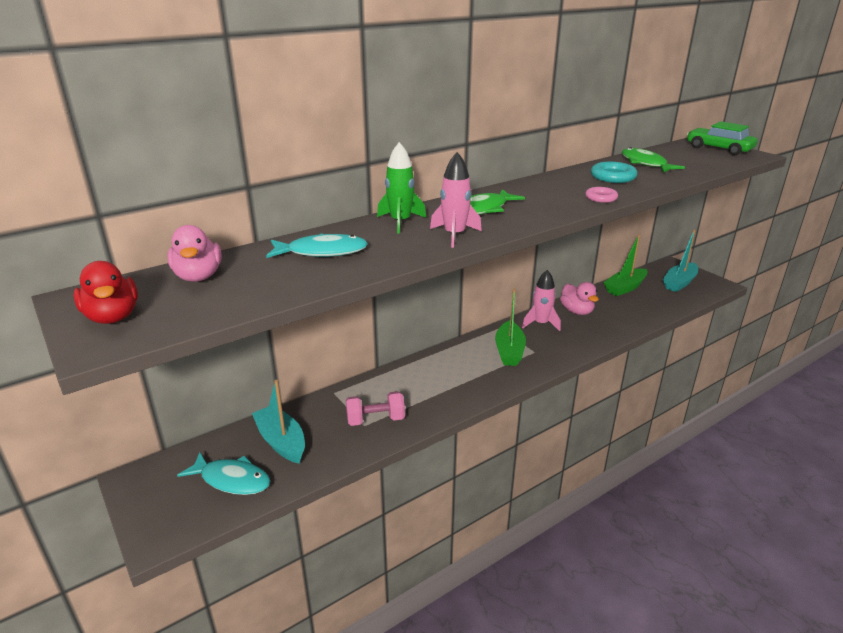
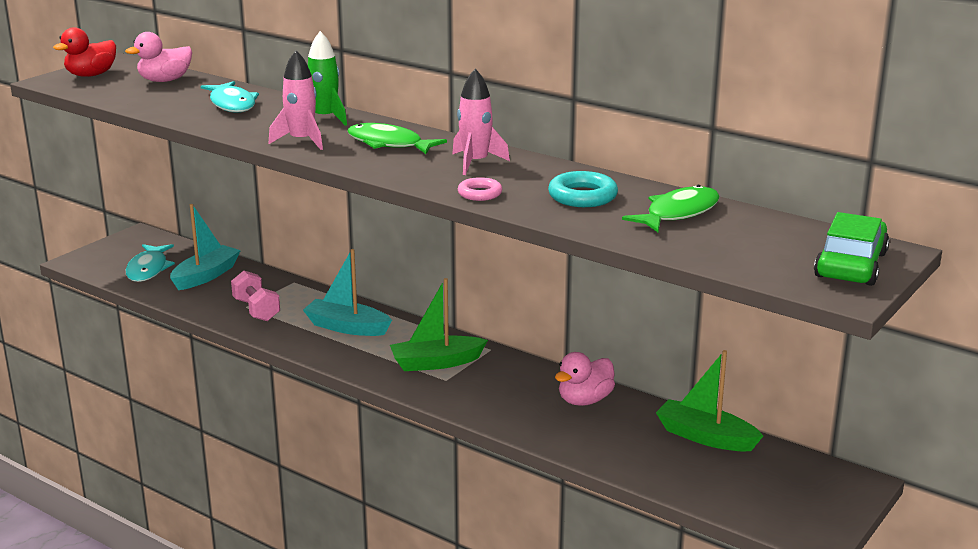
camera: 70 degrees right, 5 degrees down
(541, 323) = (525, 376): pink rocket -> pink rocket (475, 163)
(679, 283) = (778, 491): turquoise boat -> turquoise boat (347, 327)

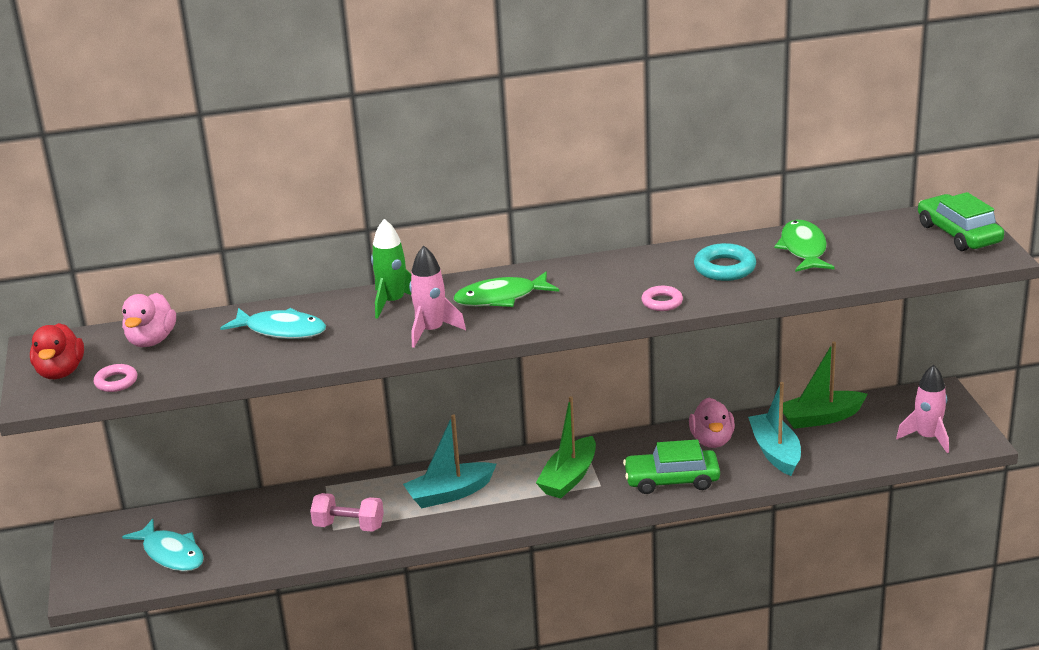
camera: 45 degrees left, 5 degrees up
(98, 90) = (116, 382): none -> pink ring
(206, 276) = (238, 527): turquoise boat -> turquoise boat (775, 452)
(475, 163) = (598, 280): pink rocket -> pink rocket (927, 437)
(499, 406) = (672, 480): none -> green car

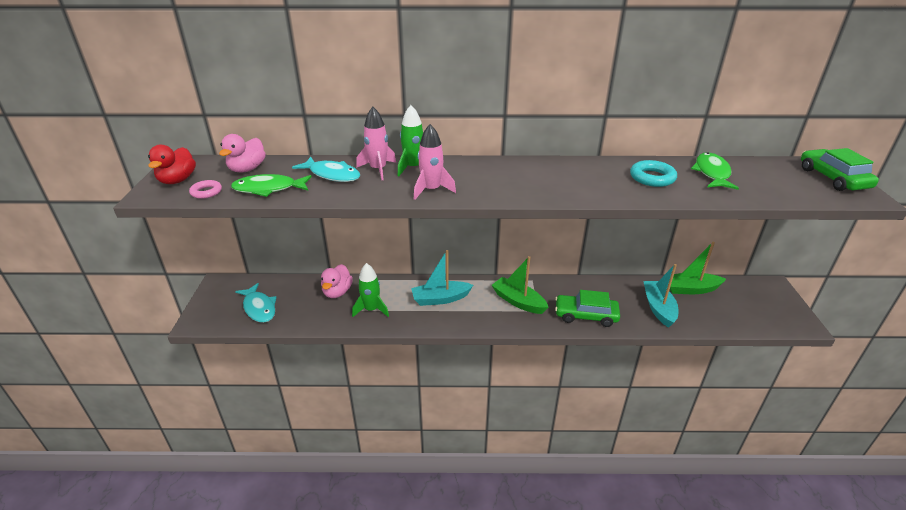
camera: 10 degrees right, 5 degrees up
(349, 526) = (371, 309): pink dumbbell -> green rocket
(501, 298) = (487, 175): green fish -> green fish (268, 189)
(569, 478) = (518, 301): green boat -> green boat turned 90 degrees clockwise
(662, 302) = (603, 194): pink ring -> none
(712, 440) = (616, 292): pink duck -> pink duck (337, 292)
(927, 437) = (766, 316): pink rocket -> pink rocket (378, 169)

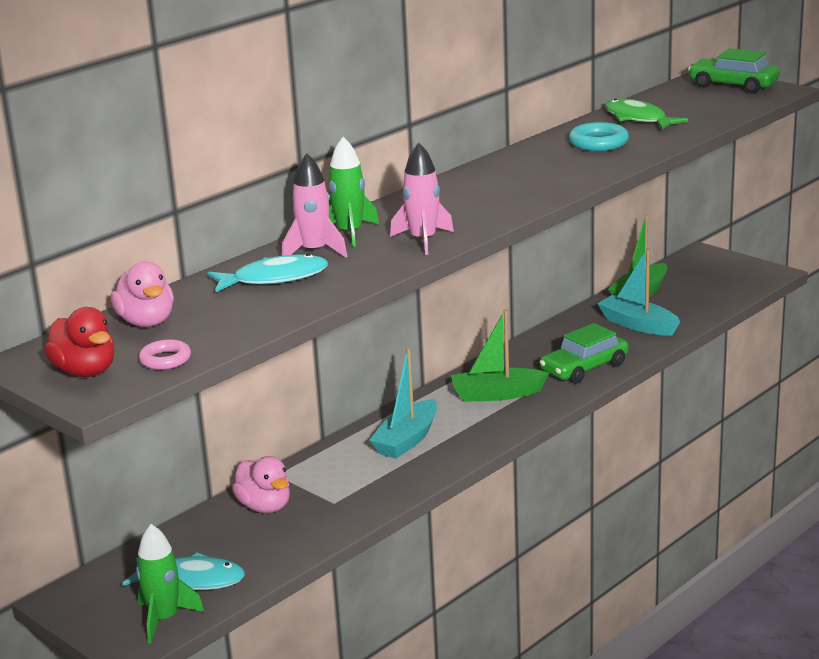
camera: 45 degrees left, 10 degrees down
(268, 189) = (237, 322): green fish -> none
(371, 309) = (346, 495): green rocket -> green rocket (164, 619)

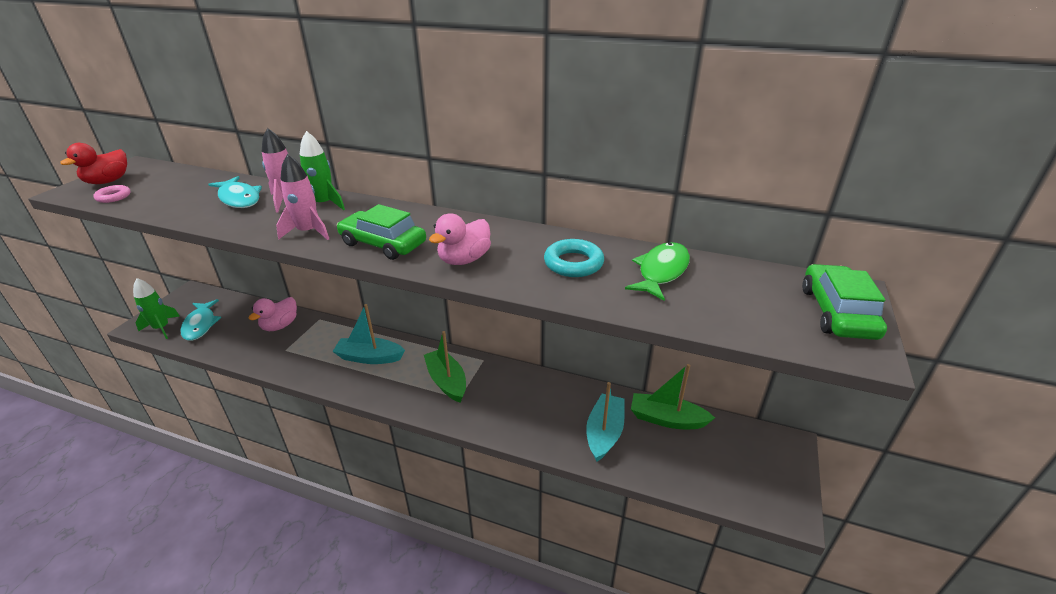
camera: 65 degrees right, 10 degrees up
(146, 322) = (176, 180): pink duck -> pink duck (464, 260)
(584, 368) = (508, 418): green car -> green car (383, 244)

